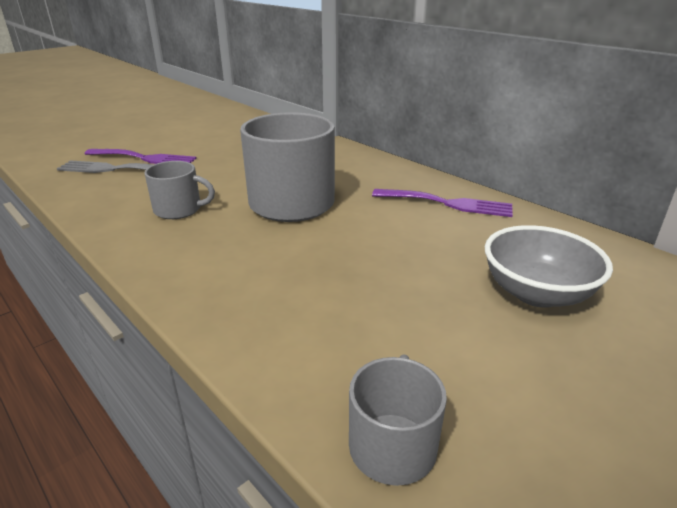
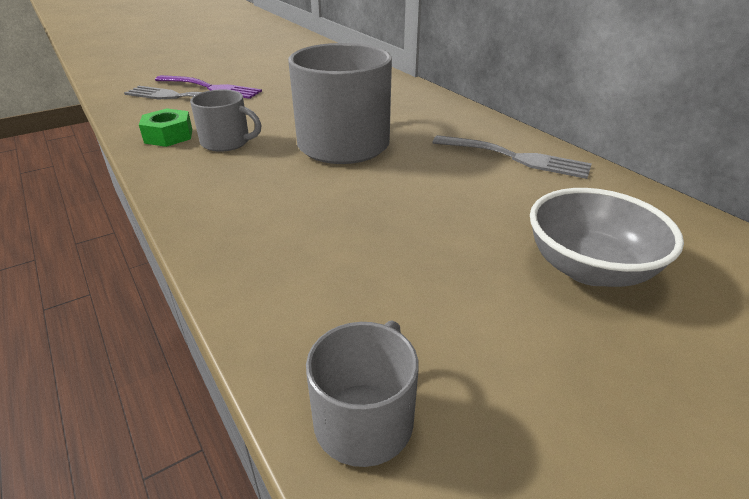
camera: 10 degrees right, 5 degrees up
(118, 208) = (169, 136): none -> green nut
(448, 203) = (516, 158): purple fork -> grey fork

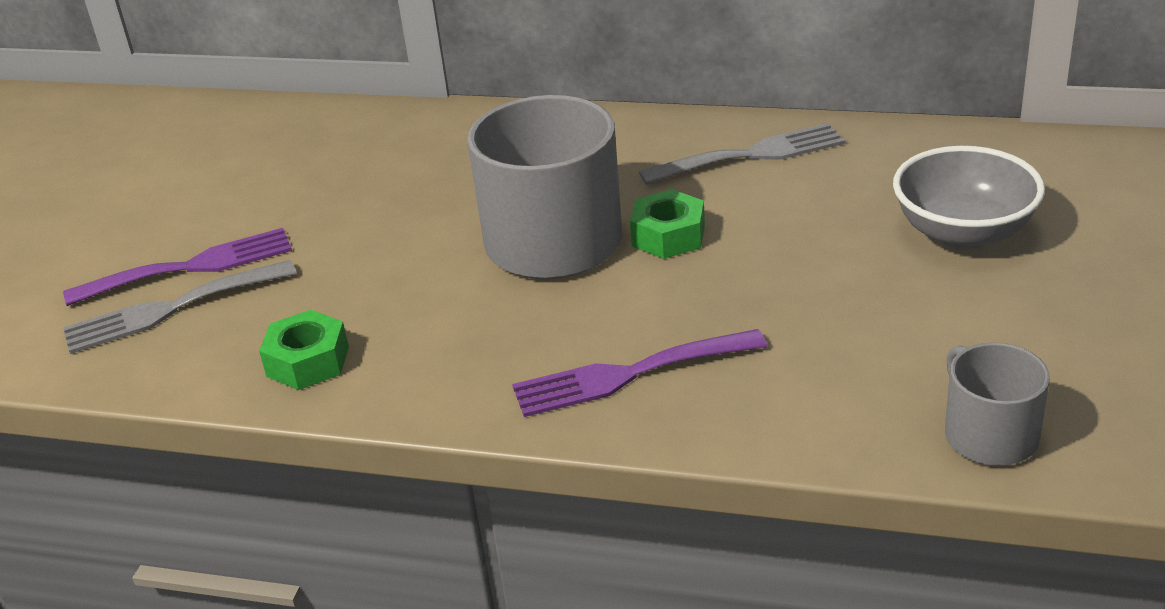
camera: 40 degrees left, 0 degrees up
(226, 142) = (406, 322): grey mug -> none
(253, 218) = (628, 374): none -> purple fork
(400, 170) = (668, 236): none -> green nut

